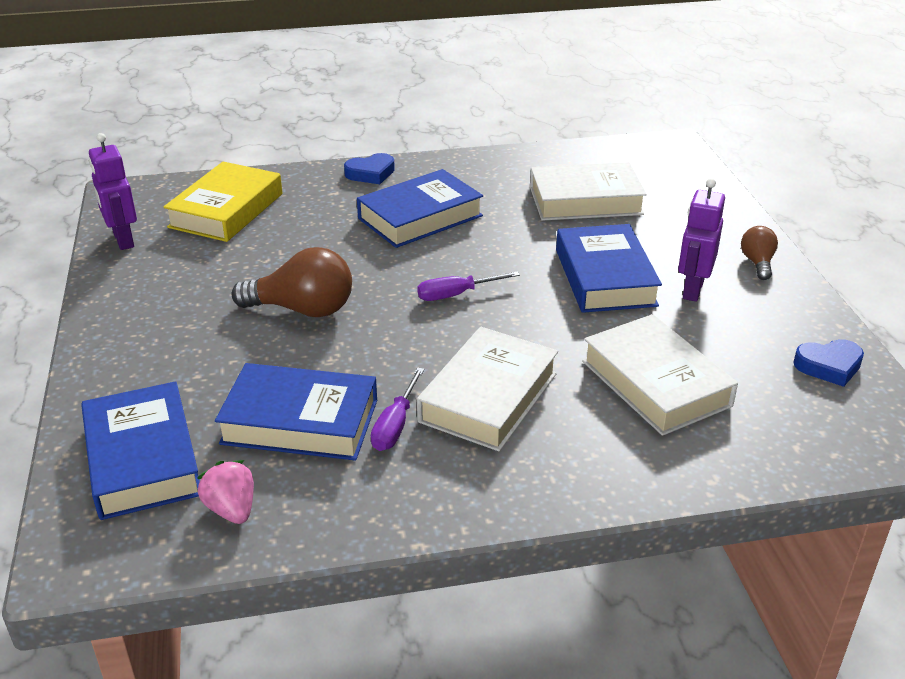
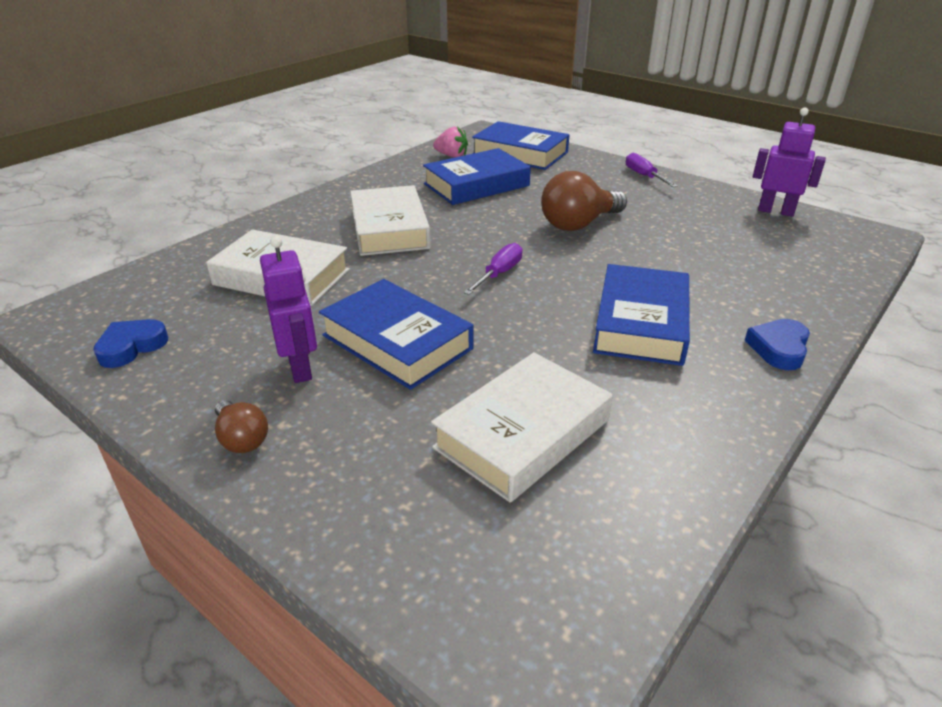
camera: 140 degrees right, 0 degrees up
(226, 210) = (780, 256): yellow book -> none
(395, 425) = (425, 200): purple screwdriver -> purple screwdriver (644, 176)

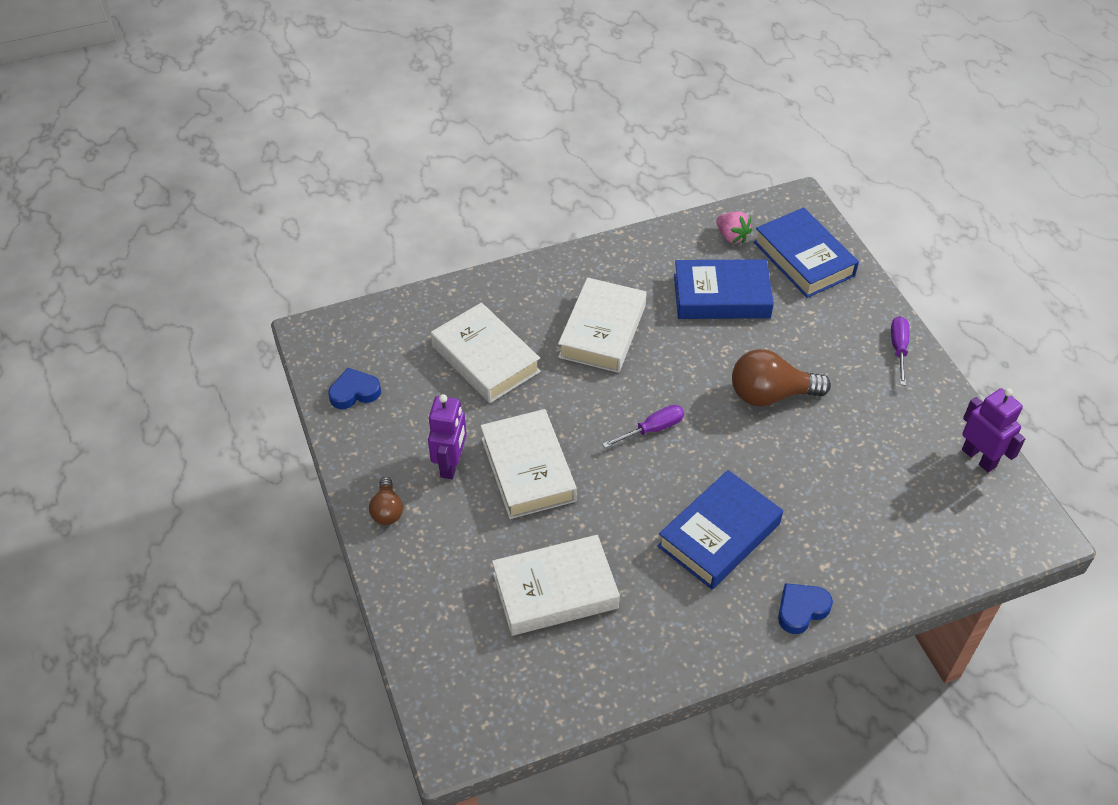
camera: 30 degrees right, 15 degrees up
(397, 342) = (528, 469): blue book -> white book

